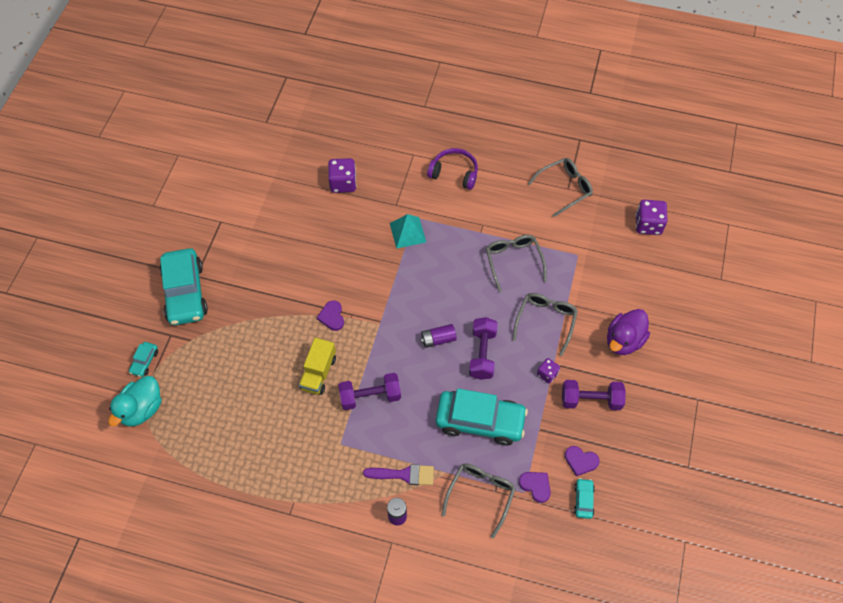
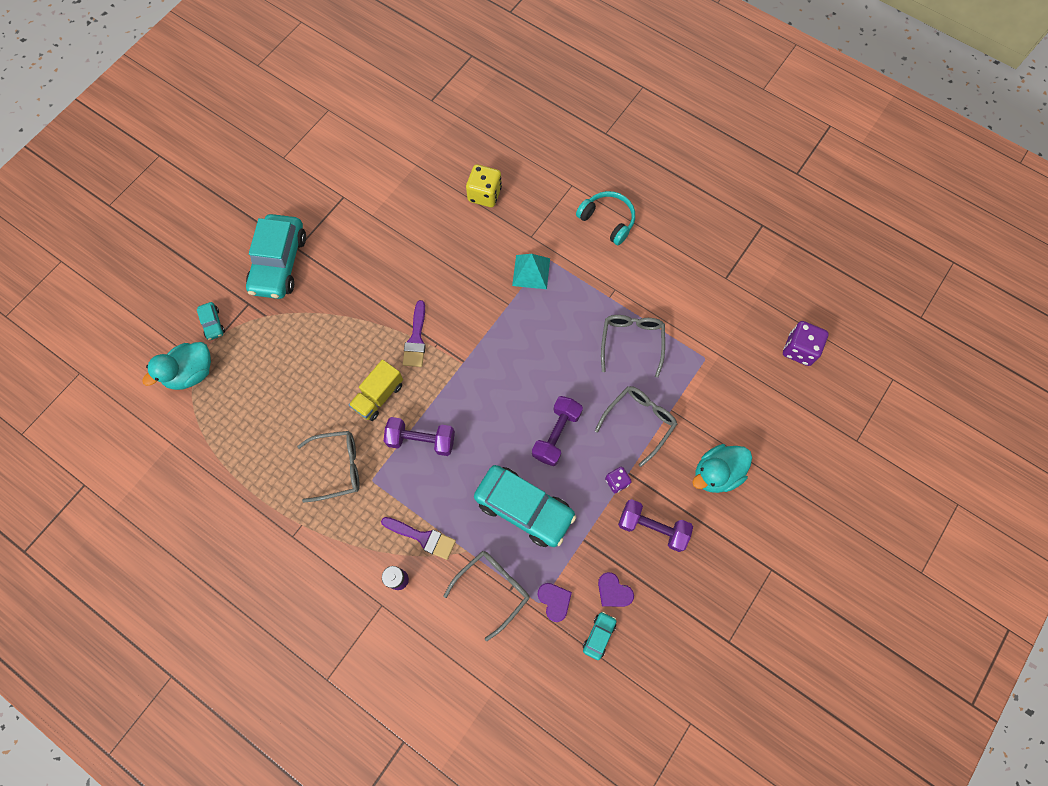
camera: 20 degrees right, 10 degrees up
(144, 361) = (213, 323): turquoise car -> turquoise car turned 60 degrees counterclockwise
(332, 316) = (416, 339): purple heart -> purple brush
(343, 183) = (484, 194): purple dice -> yellow dice
(438, 339) = (516, 402): purple battery -> none
(454, 173) = (607, 220): purple headphones -> turquoise headphones
(564, 188) = (722, 277): grey glasses -> grey glasses (337, 467)
(624, 340) = (716, 473): purple duck -> turquoise duck

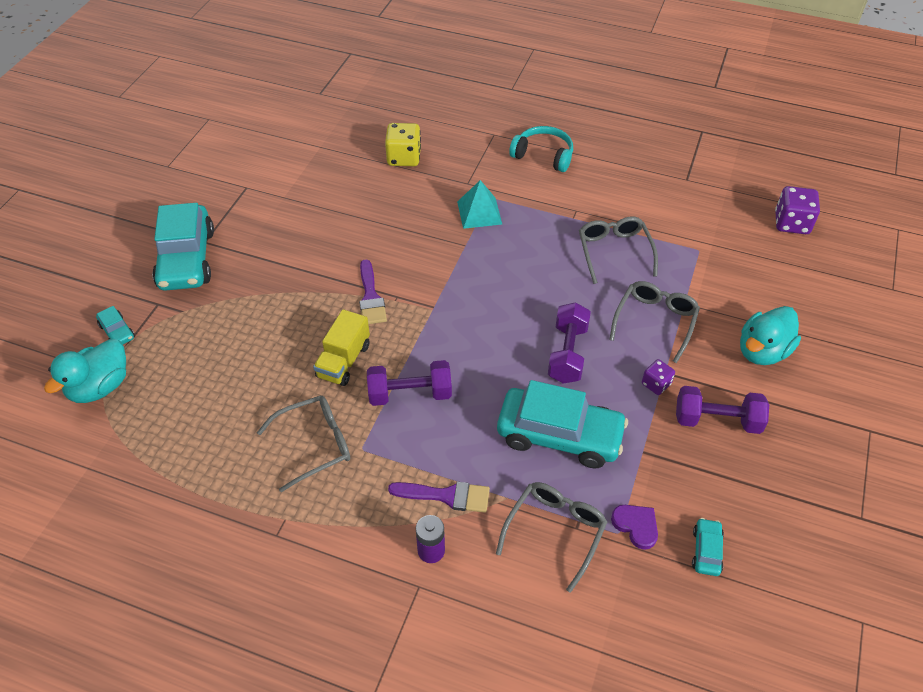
camera: 15 degrees left, 20 degrees down
(613, 591) = (702, 498): purple heart -> none

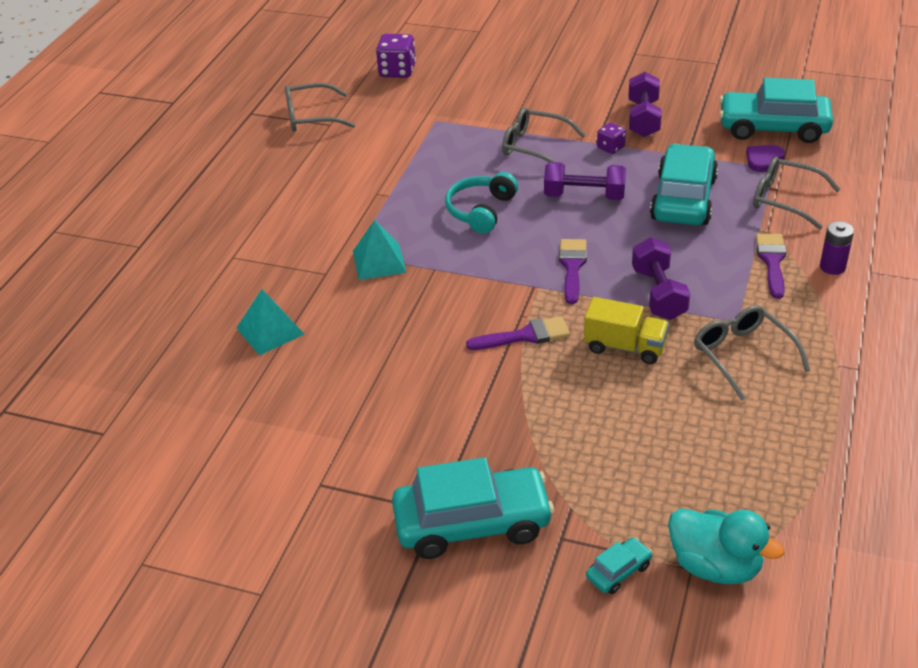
camera: 90 degrees left, 10 degrees down
(404, 158) = (270, 331): yellow dice -> turquoise pyramid
(457, 335) = (572, 267): none -> purple brush
(543, 155) = (279, 217): turquoise headphones -> turquoise headphones (481, 211)
(614, 252) = (441, 169): grey glasses -> grey glasses (311, 117)
(706, 551) = (773, 128): turquoise car -> turquoise car, size x2.32
(762, 351) = (561, 94): turquoise duck -> none

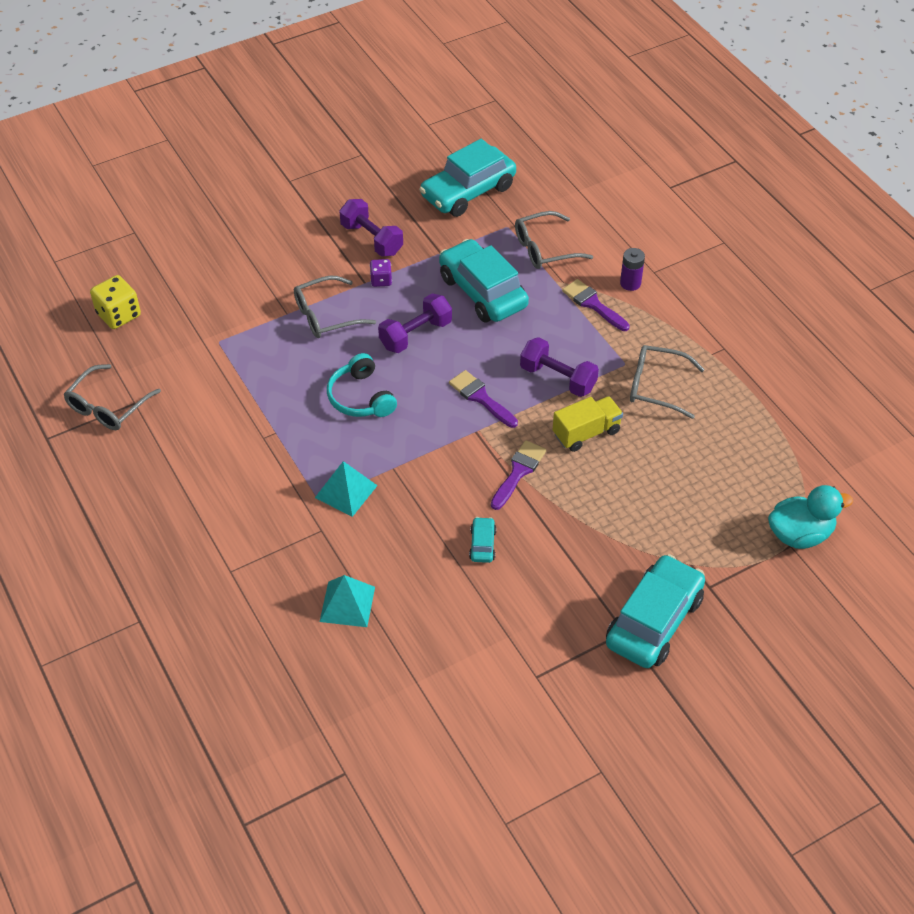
camera: 50 degrees left, 10 degrees up
(397, 71) = (119, 315): purple dice -> yellow dice
(618, 571) = (761, 580): turquoise car -> turquoise car (482, 544)
(763, 159) = (493, 223): purple heart -> none

